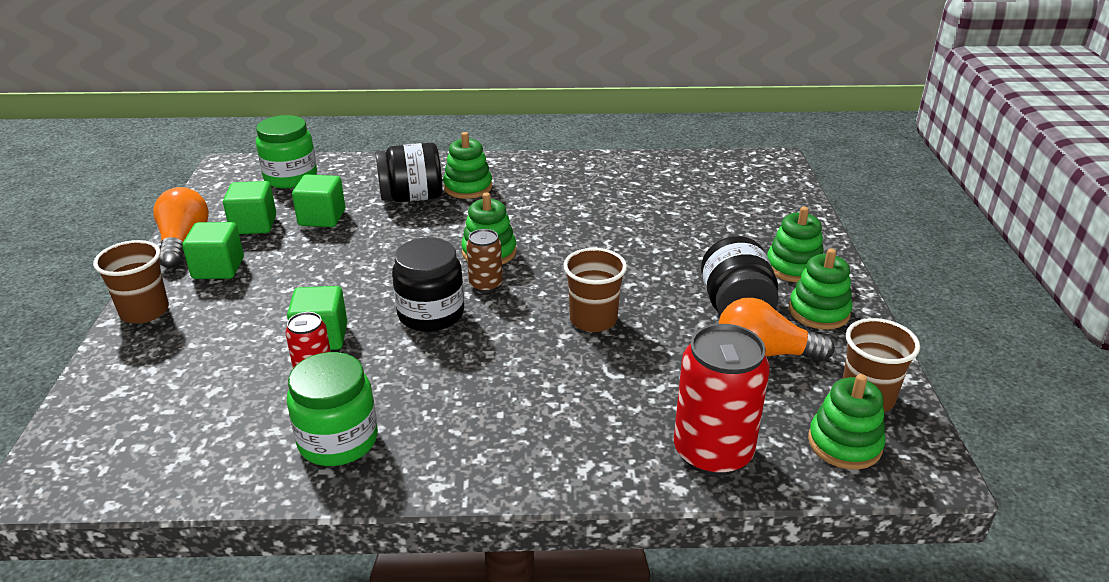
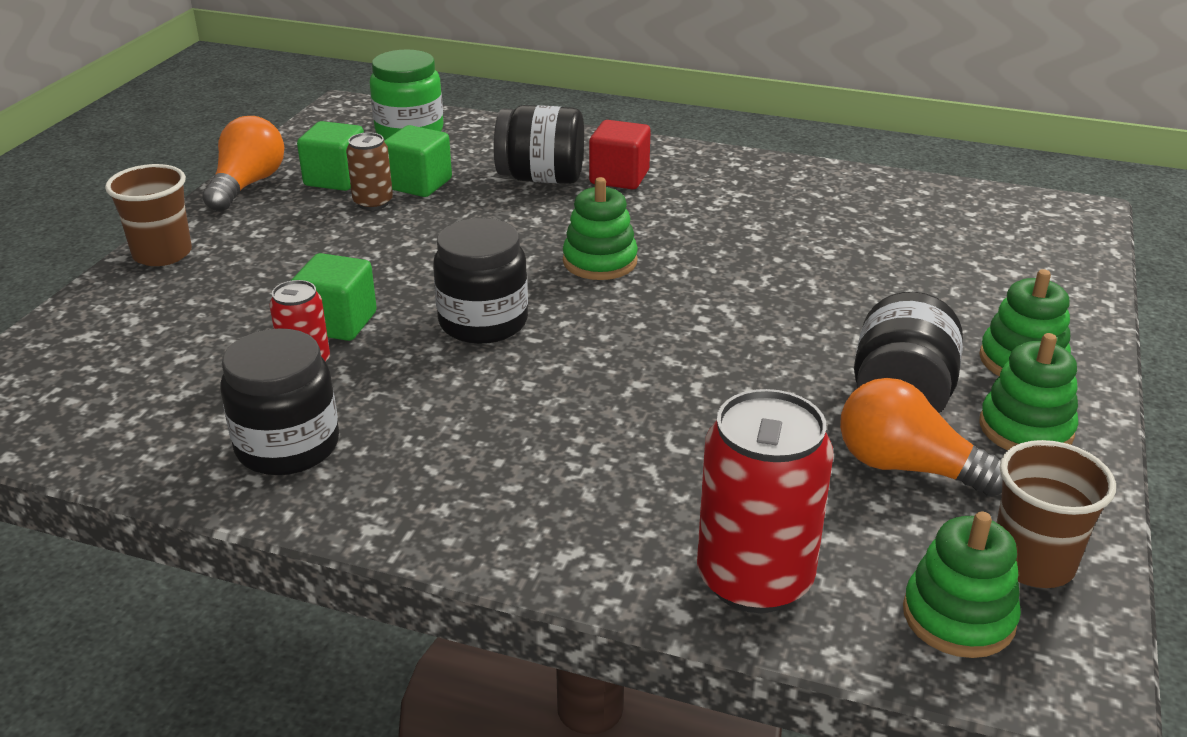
camera: 20 degrees right, 0 degrees up
(218, 268) = (268, 221): green cube -> none
(338, 440) = (287, 446): green jar -> black jar
(468, 187) = (619, 177): green stacking toy -> red cube
(485, 285) = (572, 300): brown can -> brown can (373, 202)
(593, 320) = (688, 372): brown cup -> none

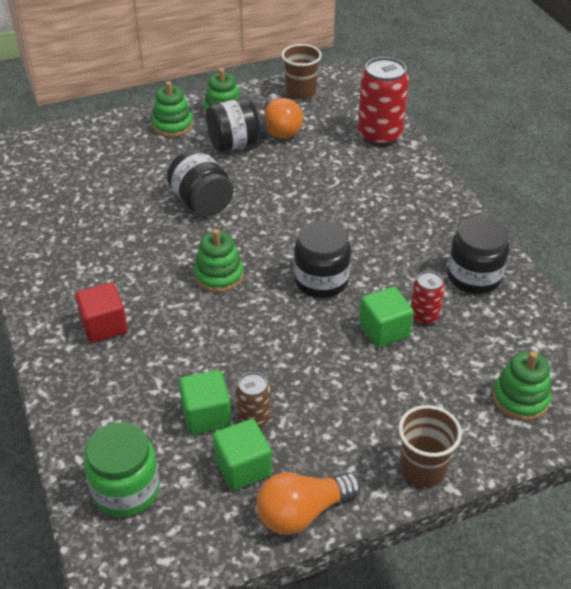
camera: 130 degrees left, 10 degrees up
(541, 178) = (139, 361): black jar -> black jar (202, 202)
(958, 616) = (344, 97): green stacking toy -> green stacking toy (520, 398)

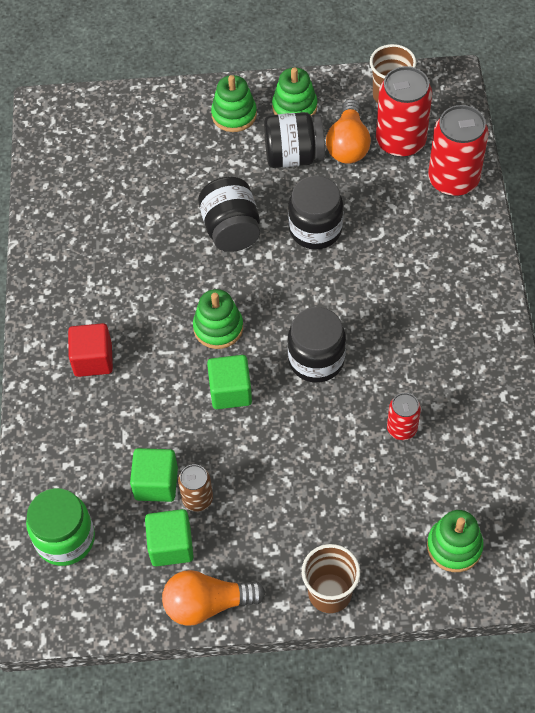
camera: 20 degrees right, 15 degrees up
(323, 119) = (400, 142): none -> red can
(384, 330) = (355, 435): green cube -> green cube (230, 391)
(474, 277) = (473, 395): black jar -> black jar (315, 229)

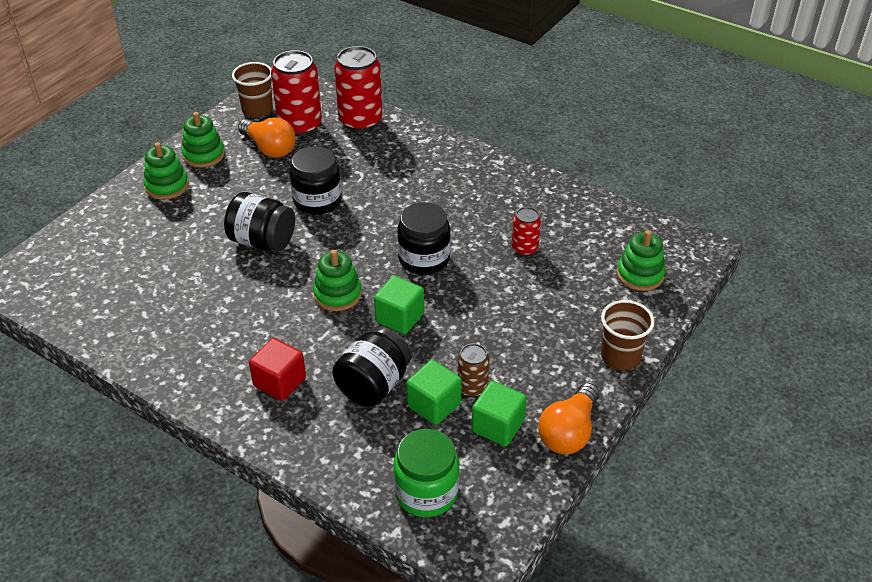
camera: 55 degrees left, 15 degrees down
(294, 156) = (243, 177): black jar -> black jar (373, 385)

